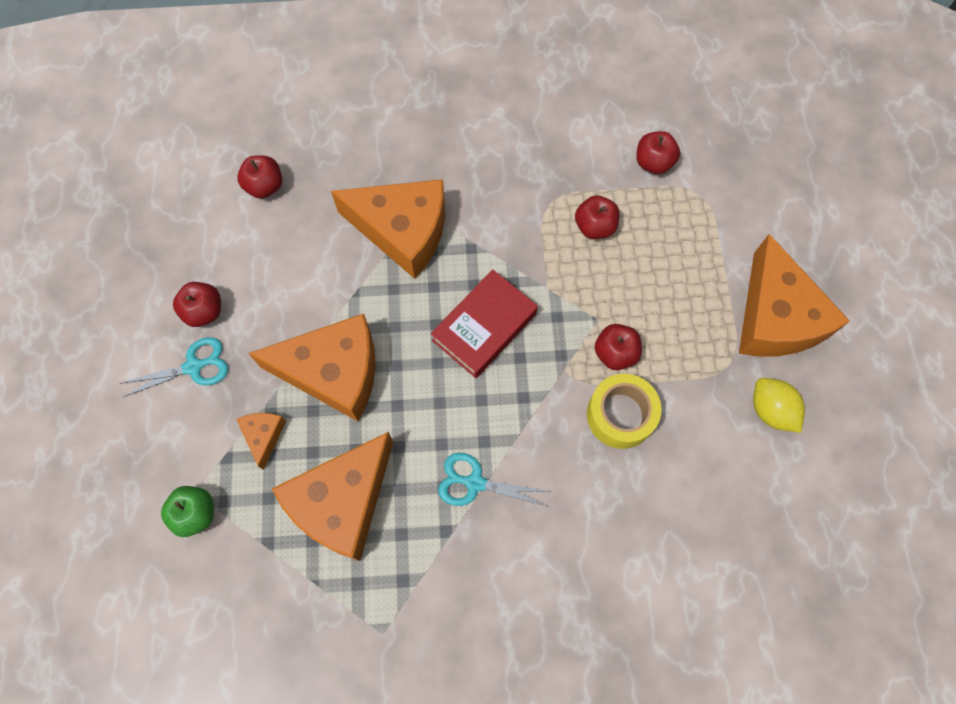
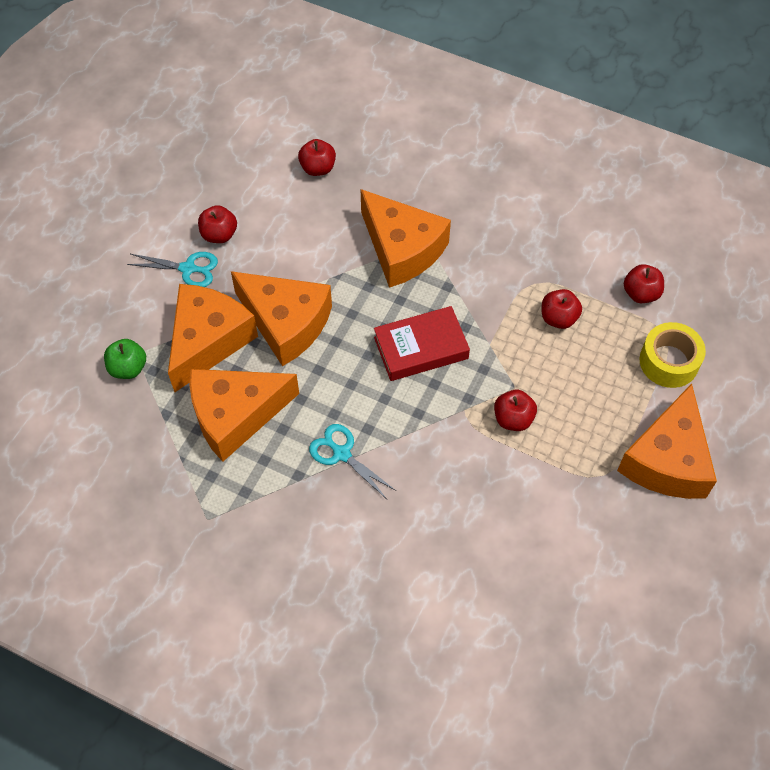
camera: 30 degrees right, 10 degrees down
(264, 436) = (208, 341): orange cheese -> orange cheese, size x2.24
(620, 415) = (487, 465): yellow tape -> yellow tape (669, 362)
(770, 410) = (615, 526): yellow lemon -> none

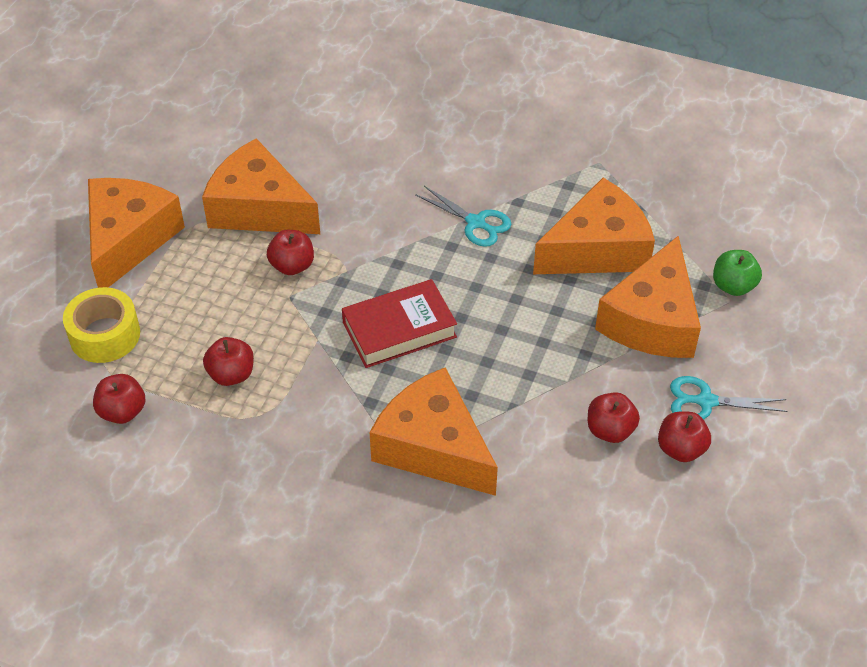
camera: 175 degrees right, 10 degrees down
(286, 323) = (565, 346): orange cheese -> orange cheese (259, 208)
(318, 168) = (569, 559): red apple -> red apple (610, 430)

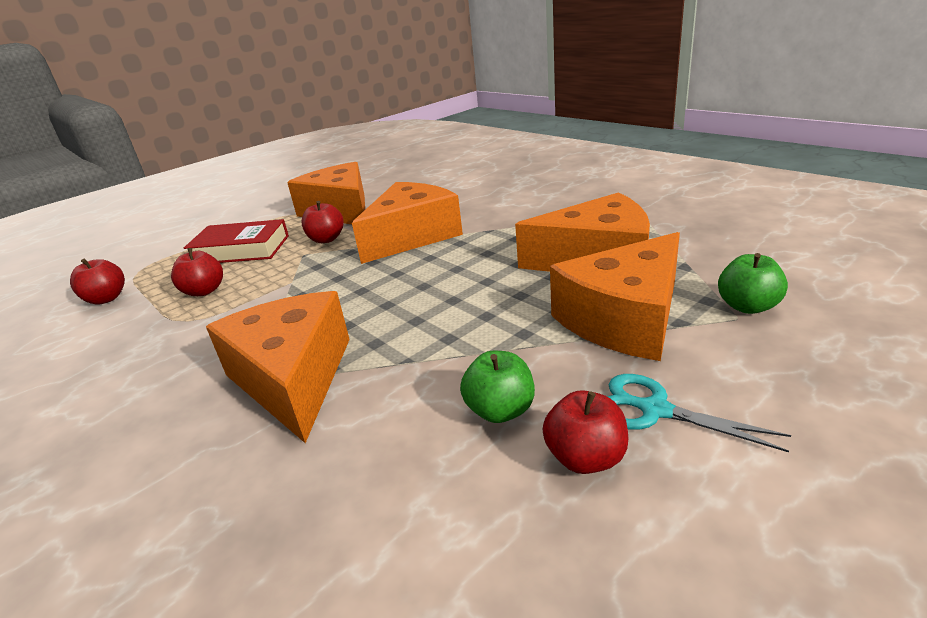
camera: 30 degrees right, 20 degrees down
(105, 335) = (161, 257): yellow tape -> none
(128, 240) = (243, 216): orange cheese -> orange cheese (412, 236)
(399, 329) = (362, 285): red book -> red book (241, 250)
(475, 223) = (494, 233): turquoise scissors -> none
(610, 430) = (500, 410): red apple -> green apple

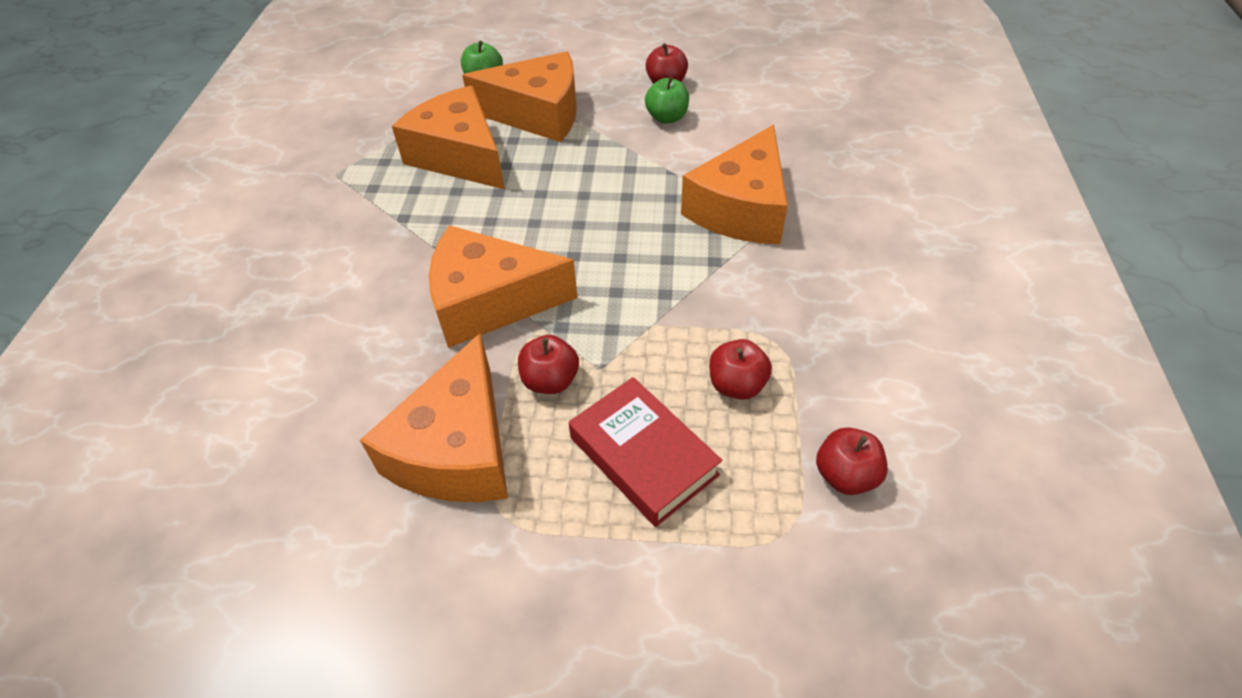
camera: 135 degrees left, 20 degrees up
(655, 410) = (613, 78): turquoise scissors -> none

